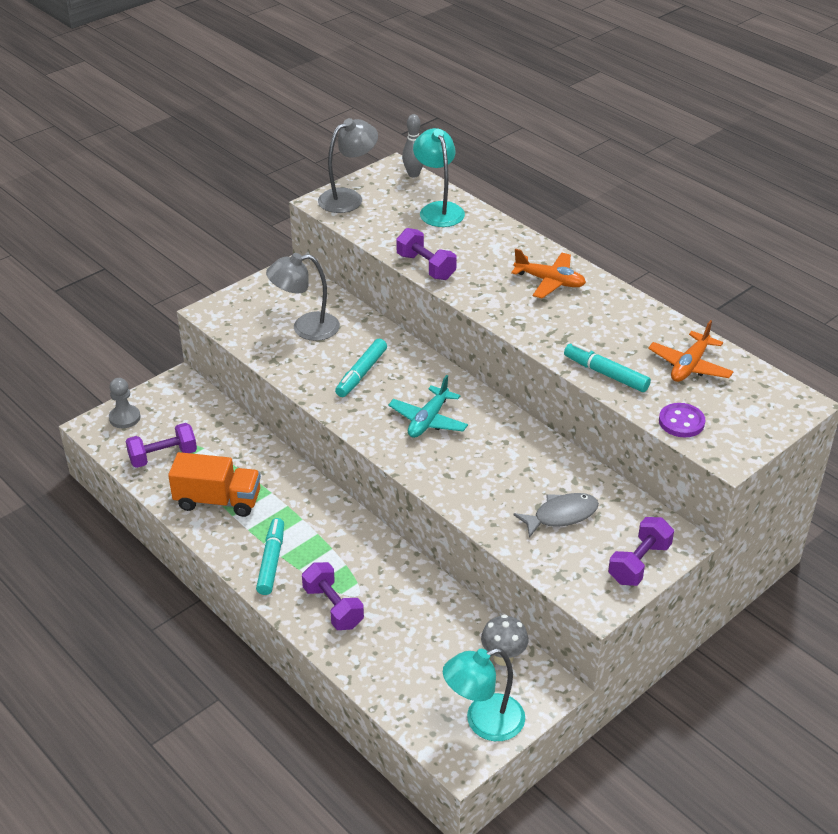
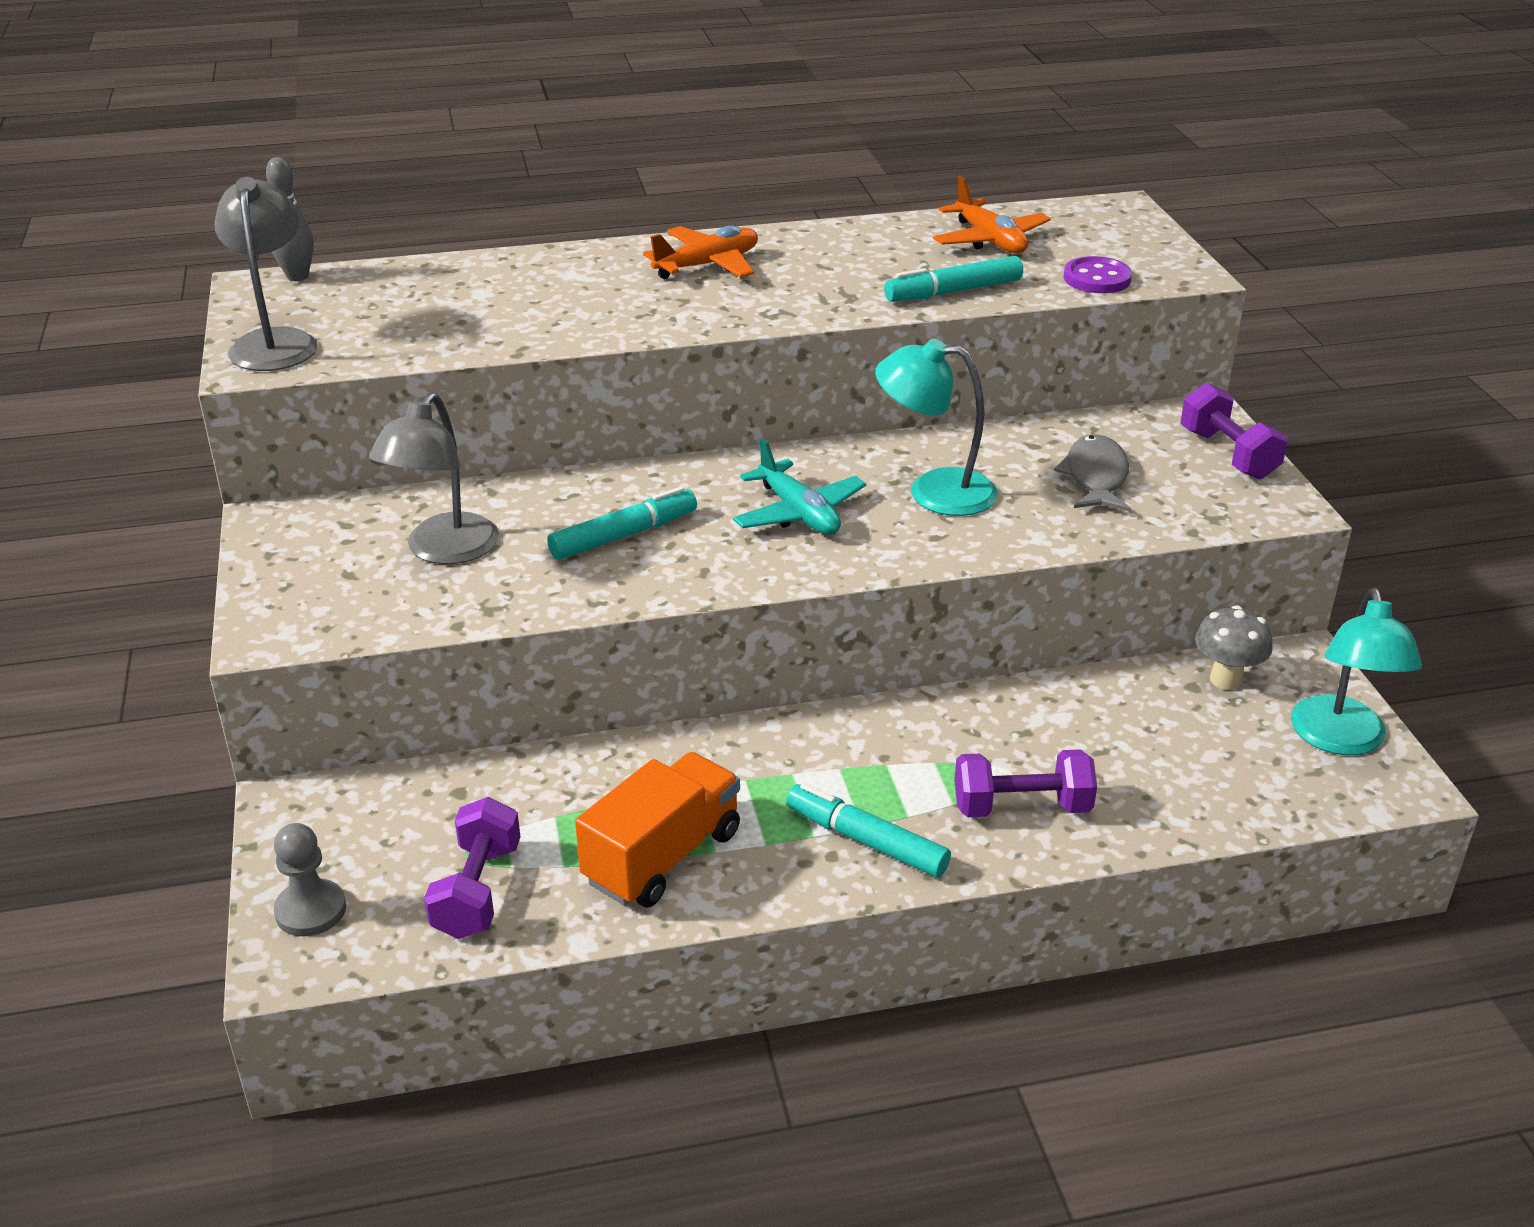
camera: 60 degrees left, 5 degrees down
(361, 373) = (624, 535): turquoise marker -> turquoise marker turned 90 degrees counterclockwise
(426, 267) = (553, 336): purple dumbbell -> none
(438, 209) = (421, 285): turquoise lamp -> turquoise lamp (934, 491)

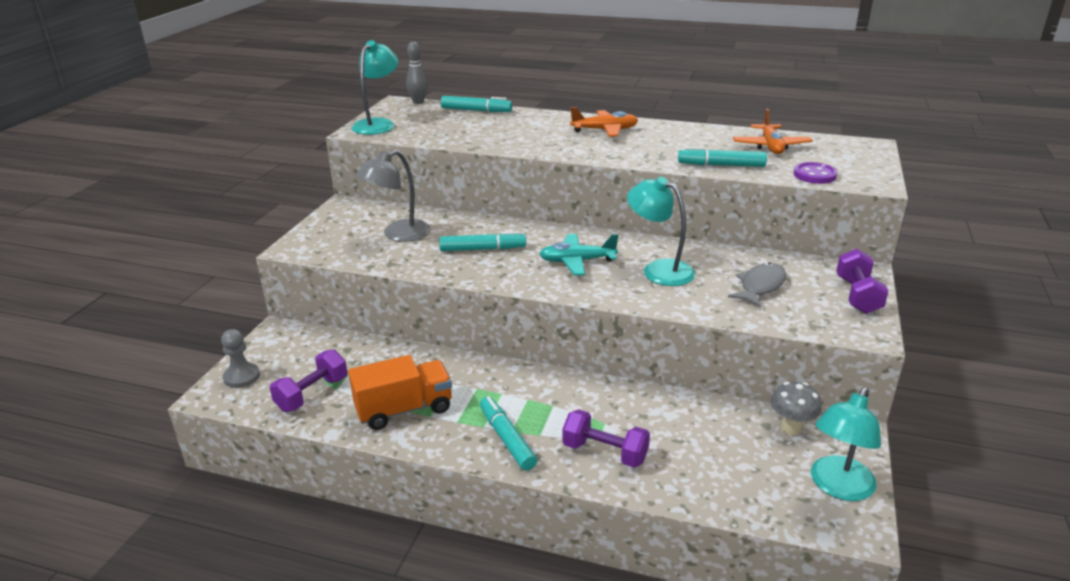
camera: 30 degrees right, 5 degrees down
(275, 342) = (378, 124): grey lamp -> turquoise lamp
(434, 271) = (476, 110): none -> turquoise marker
(798, 513) = (577, 261): turquoise plane -> turquoise plane turned 90 degrees clockwise

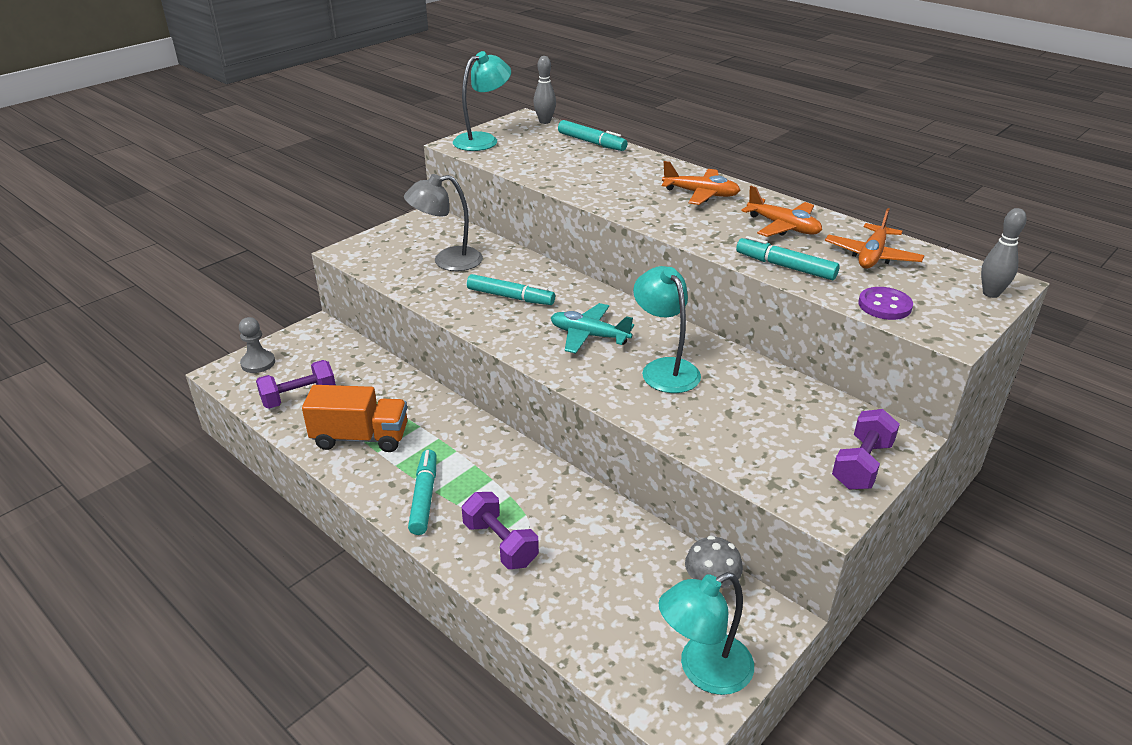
camera: 25 degrees right, 5 degrees up
(690, 140) = (783, 227): none -> orange plane
(760, 286) = (757, 420): grey fish -> none
(870, 153) = (991, 293): none -> grey bowling pin

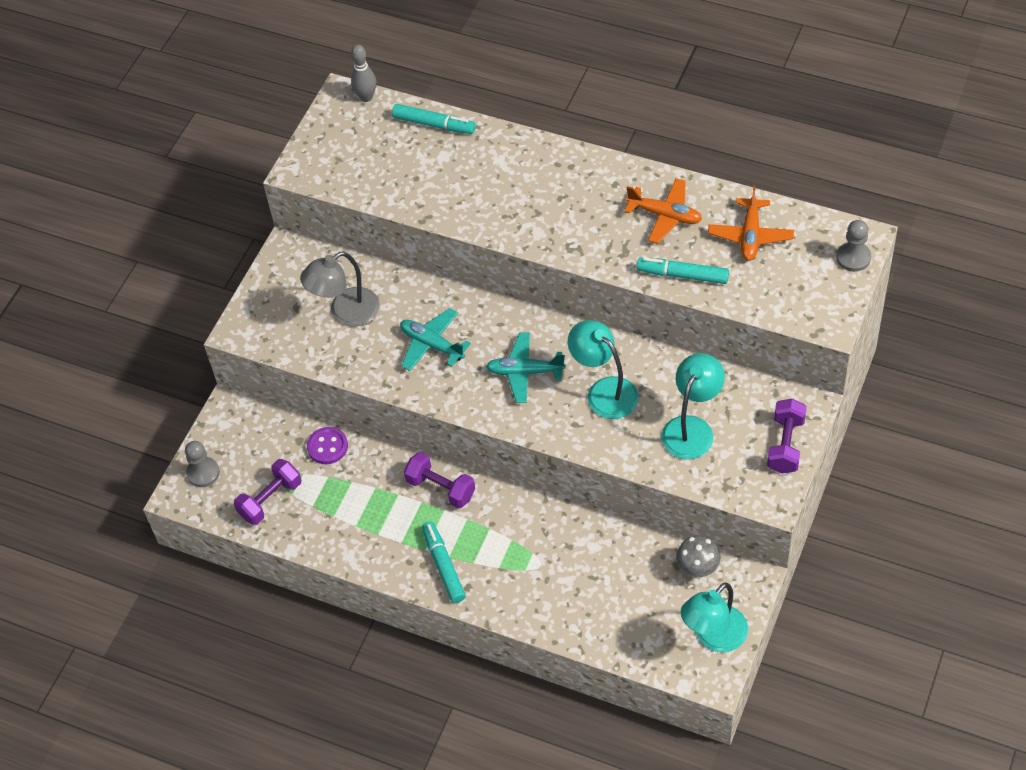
camera: 15 degrees left, 20 degrees up
(360, 437) = (354, 524): orange truck -> none
(483, 140) = (320, 154): turquoise lamp -> turquoise lamp (692, 428)
(500, 544) = (526, 587): purple dumbbell -> purple dumbbell (441, 488)
(510, 297) = (432, 345): turquoise marker -> turquoise plane
(701, 194) = (575, 185): orange plane -> none
(884, 305) = (773, 302): purple button -> purple button (327, 447)
(991, 293) = (853, 258): grey bowling pin -> grey pawn

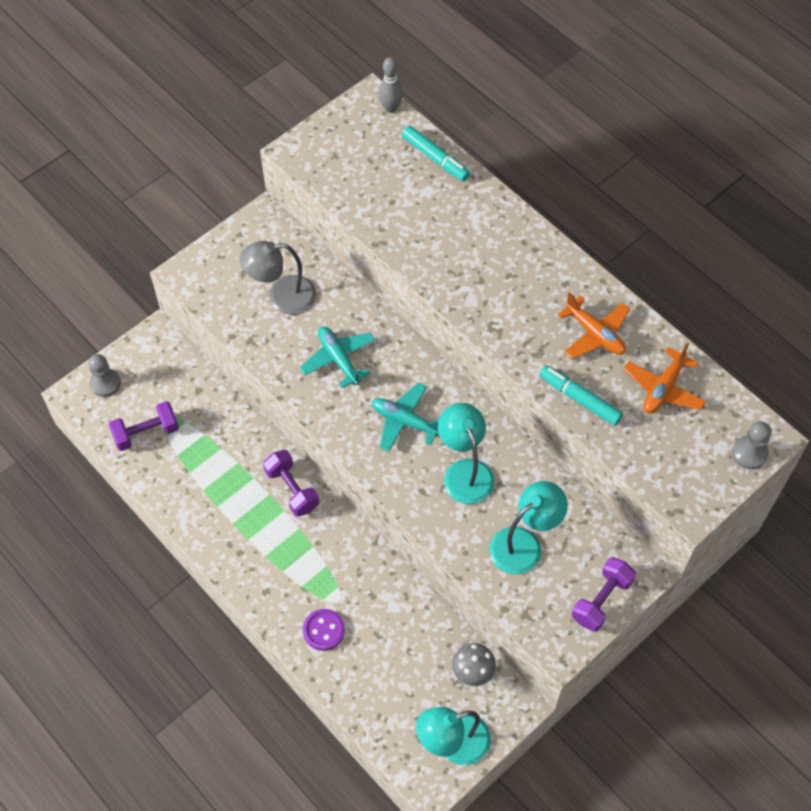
camera: 20 degrees right, 5 degrees up
(327, 447) = (218, 407): purple button -> purple button (323, 630)
(443, 565) = (256, 562): turquoise marker -> none

